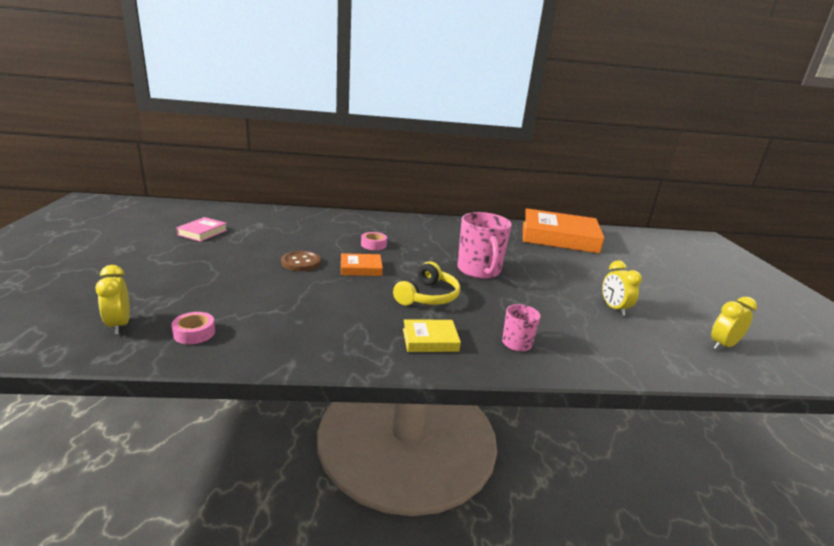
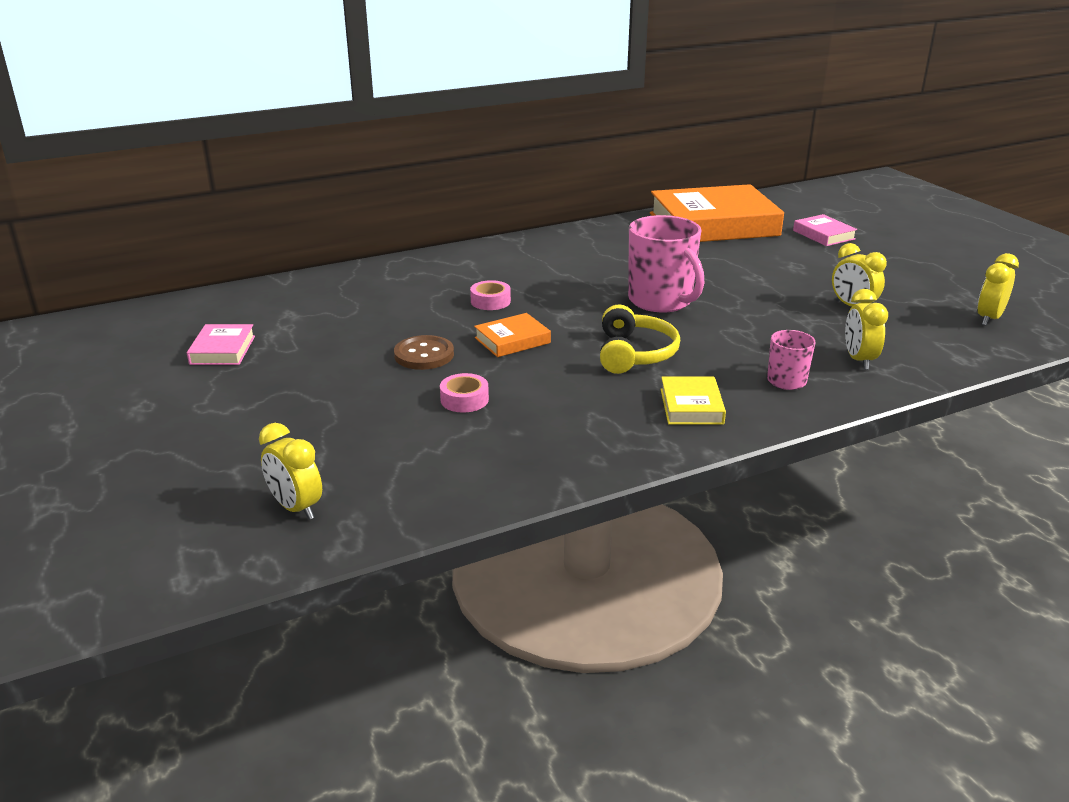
camera: 20 degrees left, 5 degrees up
(194, 333) = (407, 486): pink tape -> pink tape (464, 399)
(430, 340) = (691, 406): yellow book -> yellow book turned 60 degrees counterclockwise
(587, 345) = (859, 360): none -> yellow clock
(632, 260) = (823, 235): none -> pink book

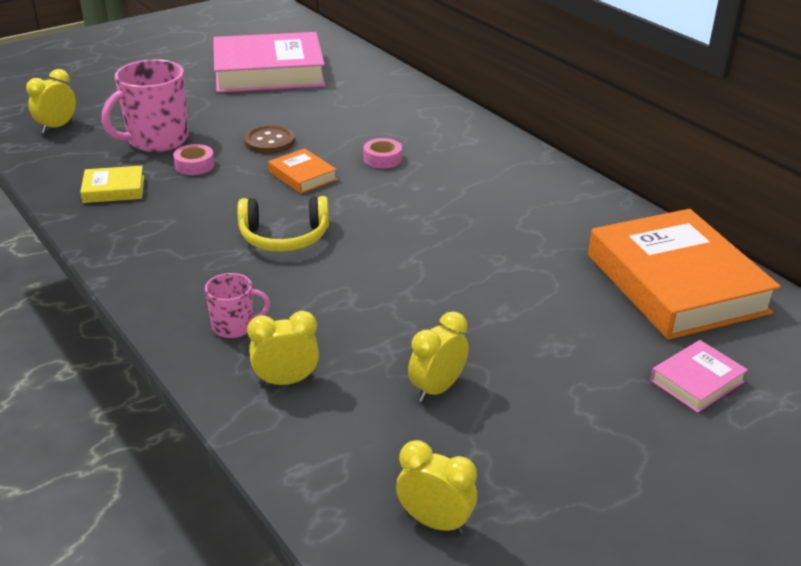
camera: 80 degrees right, 5 degrees up
(222, 350) = (269, 72): pink book -> pink book, size x2.29
(661, 301) = (412, 249): pink mug -> pink mug (157, 140)
(691, 406) = (181, 269): yellow book -> yellow book (114, 189)

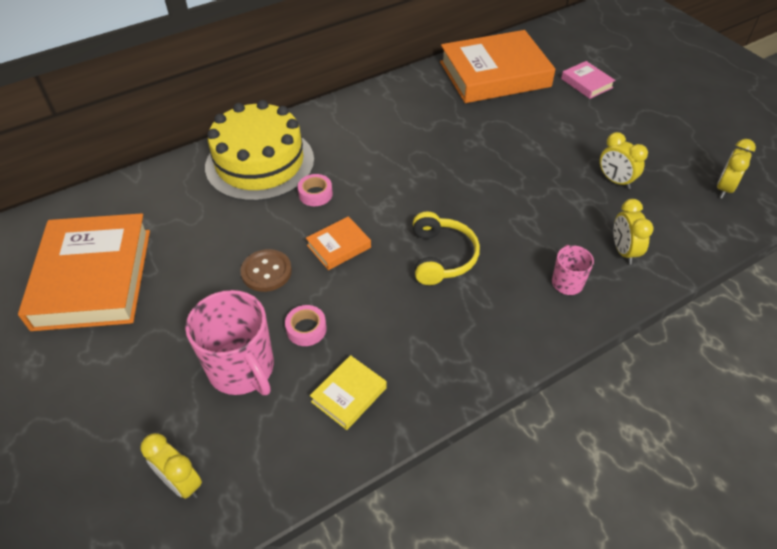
camera: 85 degrees left, 15 degrees up
(114, 189) = (349, 395): yellow book -> yellow book turned 45 degrees clockwise
(269, 72) = (93, 278): pink book -> orange book
(429, 126) = (260, 163): none -> yellow cake

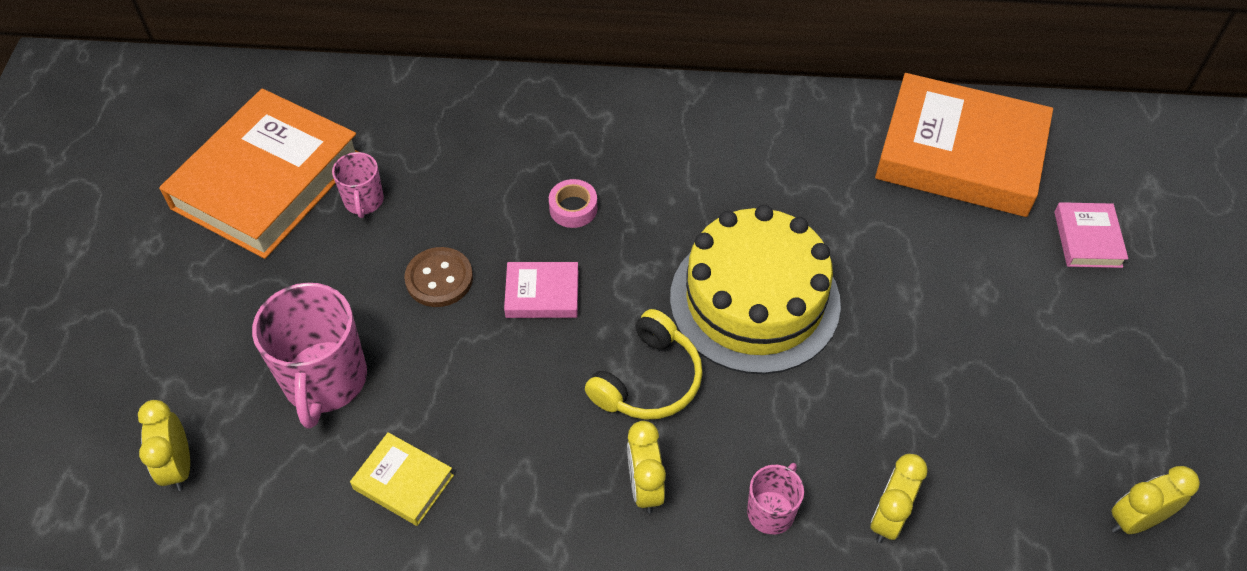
camera: 35 degrees right, 5 degrees up
(175, 255) = (364, 201): none -> pink mug
(260, 163) = (545, 129): yellow cake -> yellow cake (754, 300)
(306, 329) = (423, 376): pink tape -> none
(339, 246) = (542, 294): orange book -> pink book
(349, 395) = (403, 482): yellow book -> yellow book turned 45 degrees clockwise
(615, 181) = (978, 412): yellow clock -> yellow clock (645, 487)

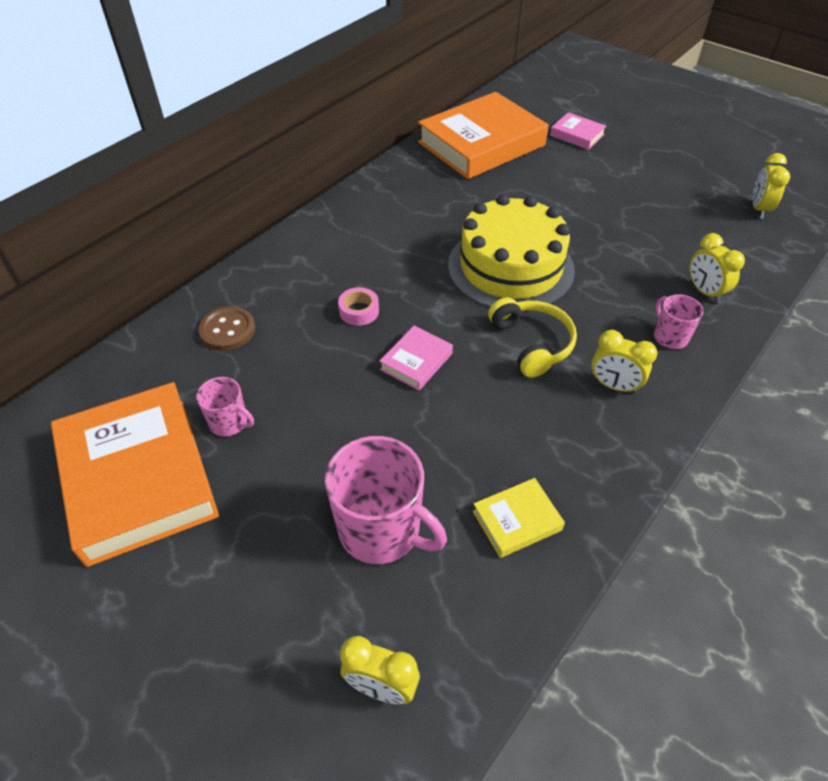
camera: 55 degrees left, 5 degrees down
(439, 279) = (349, 411): brown button -> brown button (227, 330)

